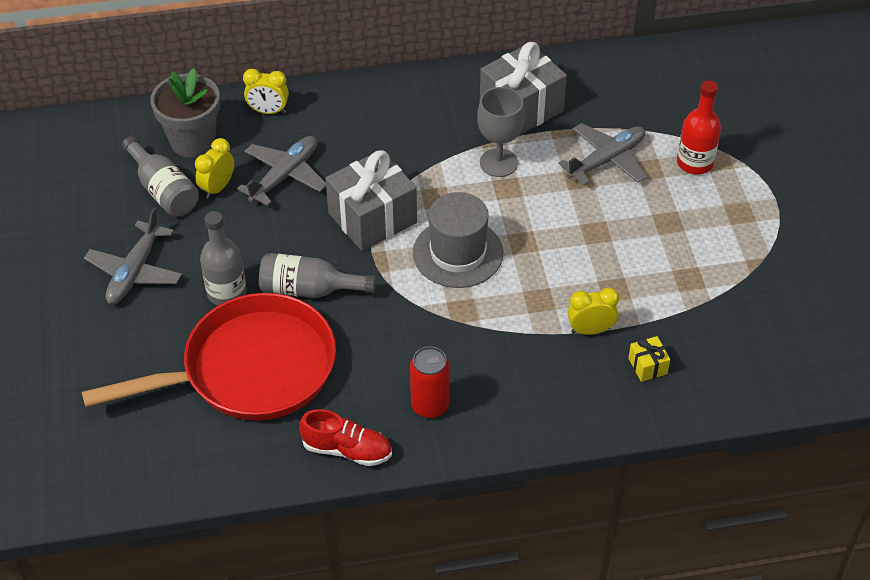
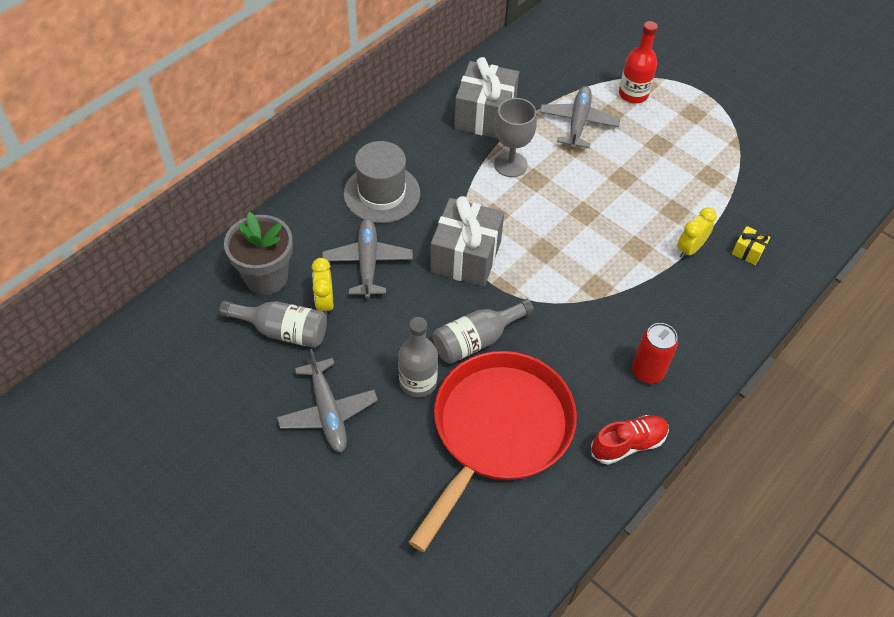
camera: 40 degrees left, 5 degrees up
(268, 111) = (303, 219): yellow clock -> none
(458, 253) = (551, 247): grey hat -> grey hat (382, 193)

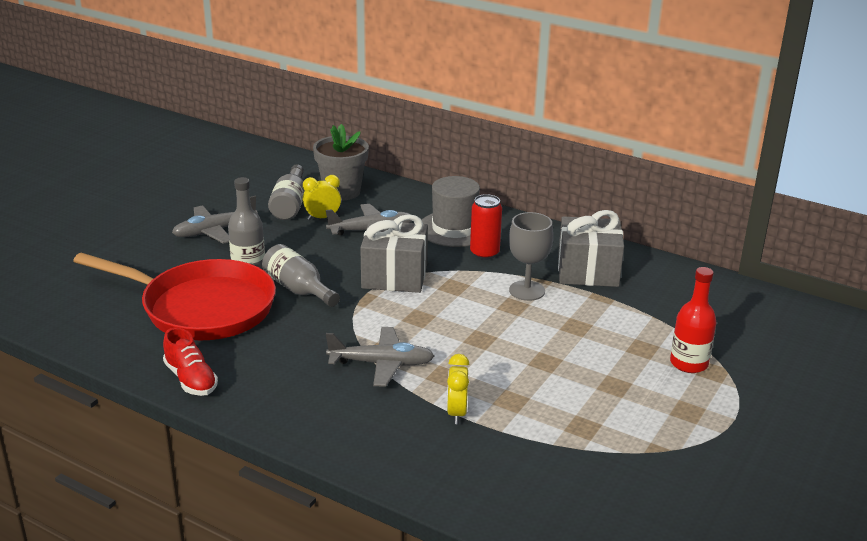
camera: 80 degrees right, 25 degrees down
(578, 123) = (614, 328): grey plane -> grey plane (381, 364)
(647, 372) = (278, 388): red can -> red can (484, 253)
(689, 249) = (456, 413): yellow clock -> yellow clock turned 120 degrees counterclockwise
(748, 251) = (470, 459): yellow gift -> none

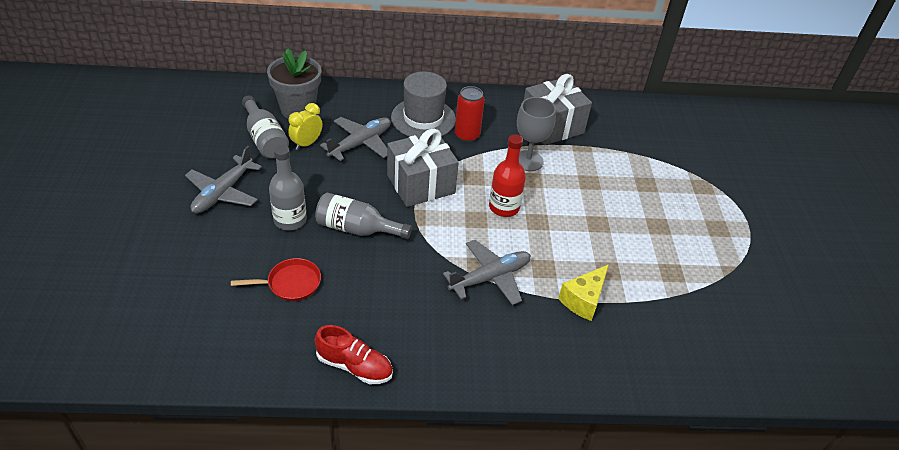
camera: 35 degrees left, 15 degrees up
(201, 307) = (290, 283): red pan -> red pan, size x0.41
(456, 413) = (583, 300): yellow clock -> yellow cheese
(689, 363) = (683, 185): red bottle -> red bottle (504, 207)

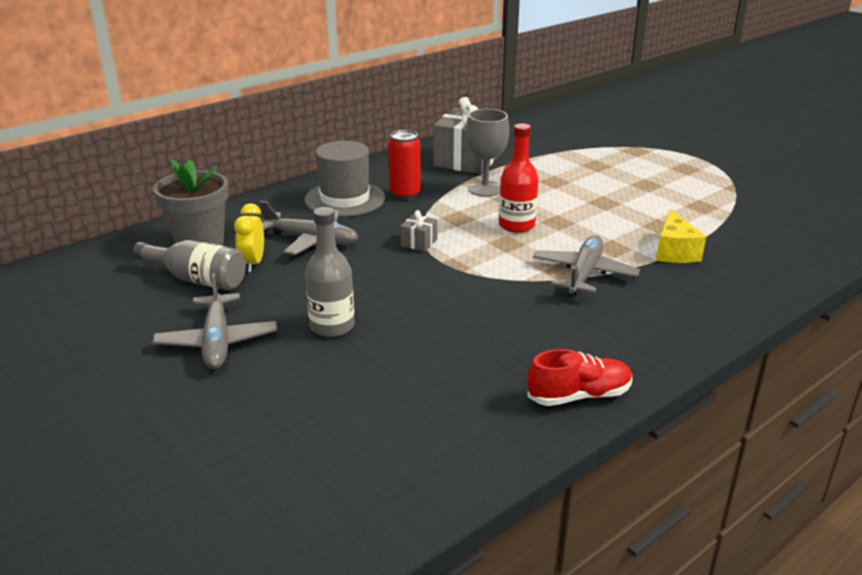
camera: 35 degrees left, 15 degrees down
(290, 283) = (414, 372): red pan -> none
(357, 229) = (412, 300): grey bottle -> none
(360, 143) = (311, 240): grey plane -> grey plane turned 105 degrees clockwise
(421, 184) = (419, 242): grey gift -> grey gift, size x0.43

